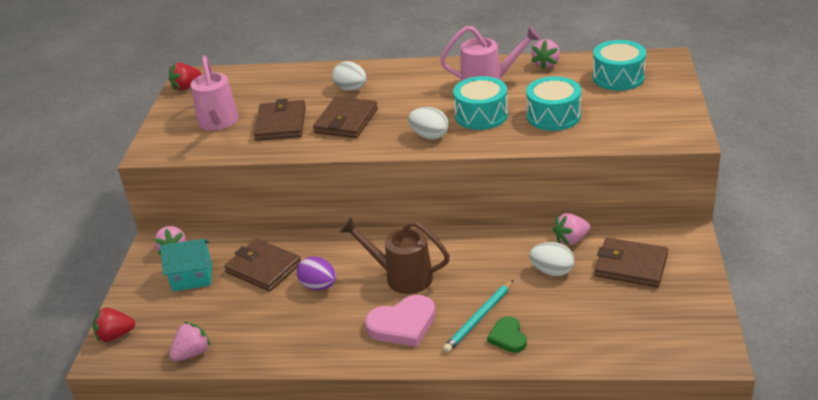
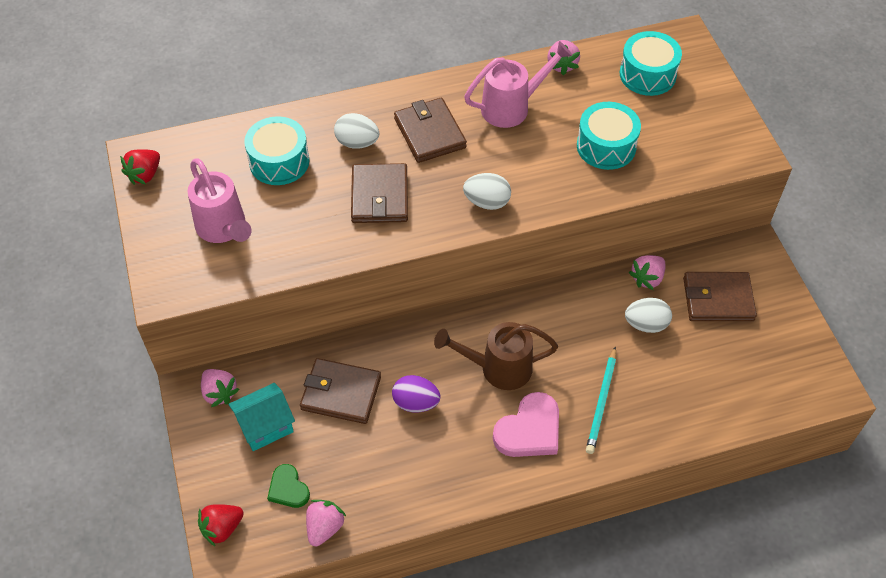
camera: 25 degrees left, 20 degrees up
(281, 124) = (303, 215): brown wallet -> brown wallet (429, 133)
(481, 115) = (528, 159): turquoise drum -> turquoise drum (279, 161)
(508, 337) = (640, 418): green heart -> green heart (288, 488)

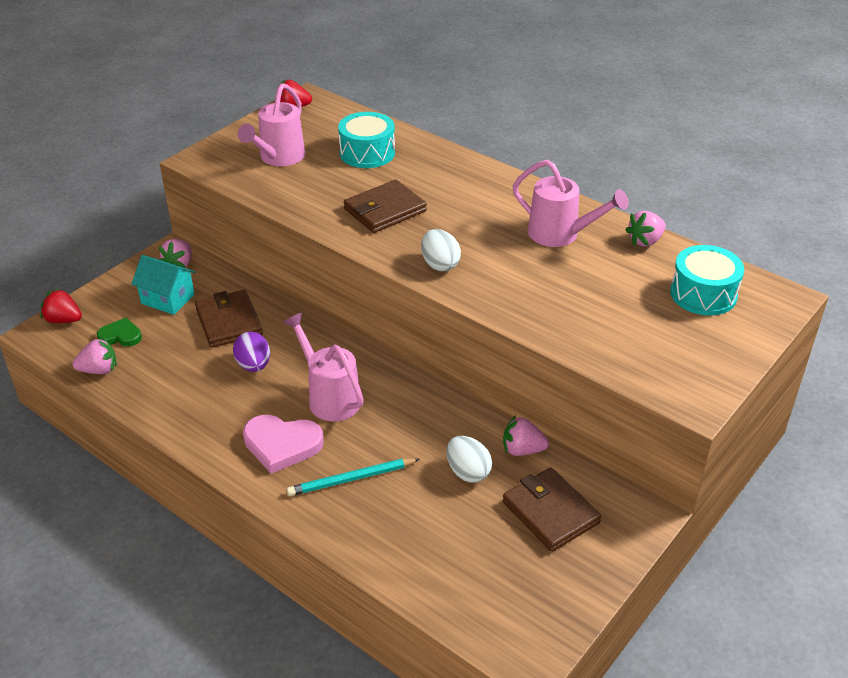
camera: 55 degrees right, 15 degrees down
(288, 488) = (121, 336): green heart -> green heart turned 75 degrees clockwise
(357, 143) = (427, 177): white egg -> none
(429, 133) = (479, 206): brown wallet -> none
(498, 368) = (330, 397): brown watering can -> pink watering can
(606, 146) = (582, 304): turquoise drum -> none

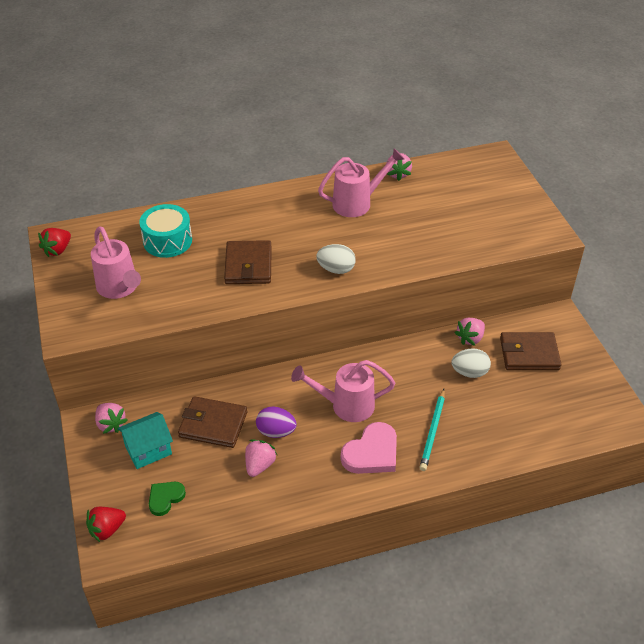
camera: 55 degrees left, 5 degrees up
(99, 370) = (195, 529): pink strawberry -> pink strawberry (259, 465)
(703, 294) = (466, 180): turquoise drum -> none

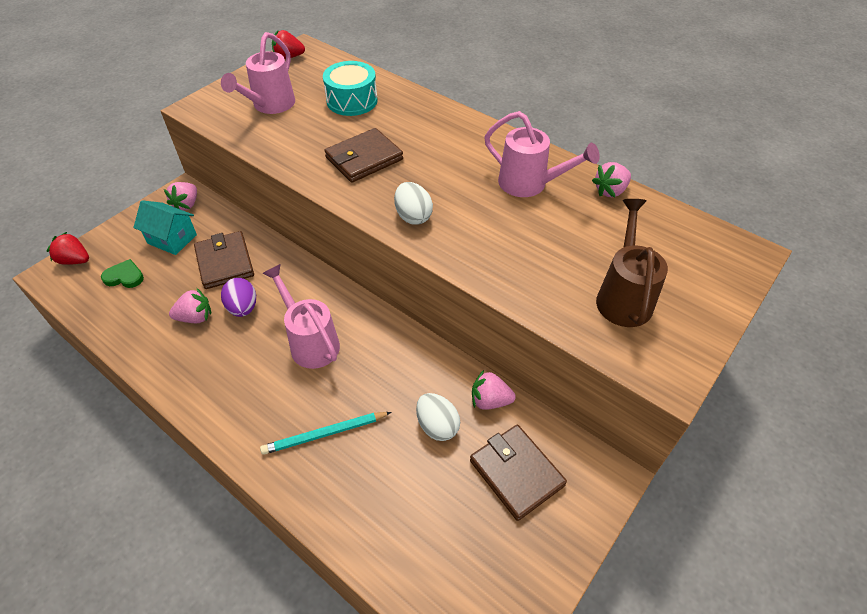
camera: 55 degrees right, 5 degrees up
(372, 453) = (261, 395): pink heart -> none
(486, 218) = (623, 296): none -> brown watering can

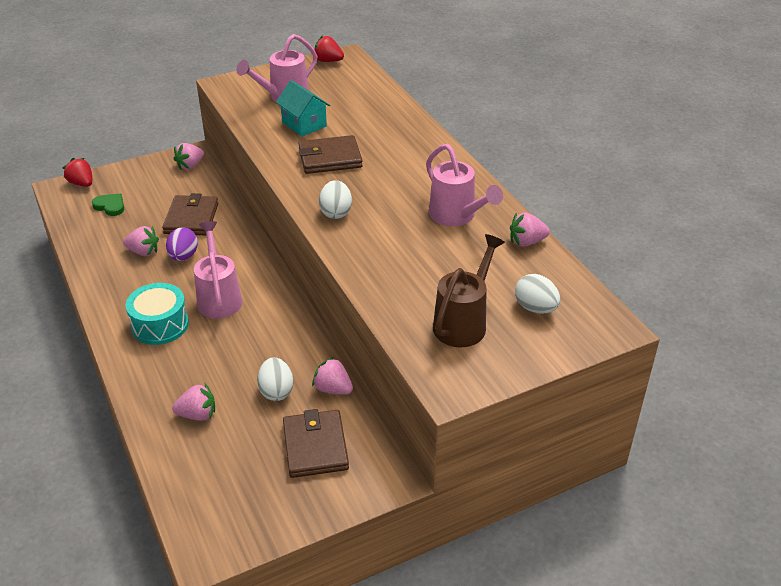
camera: 25 degrees right, 10 degrees down
(172, 239) = (162, 189): turquoise house -> turquoise house (304, 124)
(325, 434) = (185, 365): turquoise pencil -> none
(352, 101) = (355, 110): turquoise drum -> turquoise drum (160, 325)
(375, 488) = (197, 414): none -> pink strawberry
(672, 257) = (535, 308): none -> white egg

